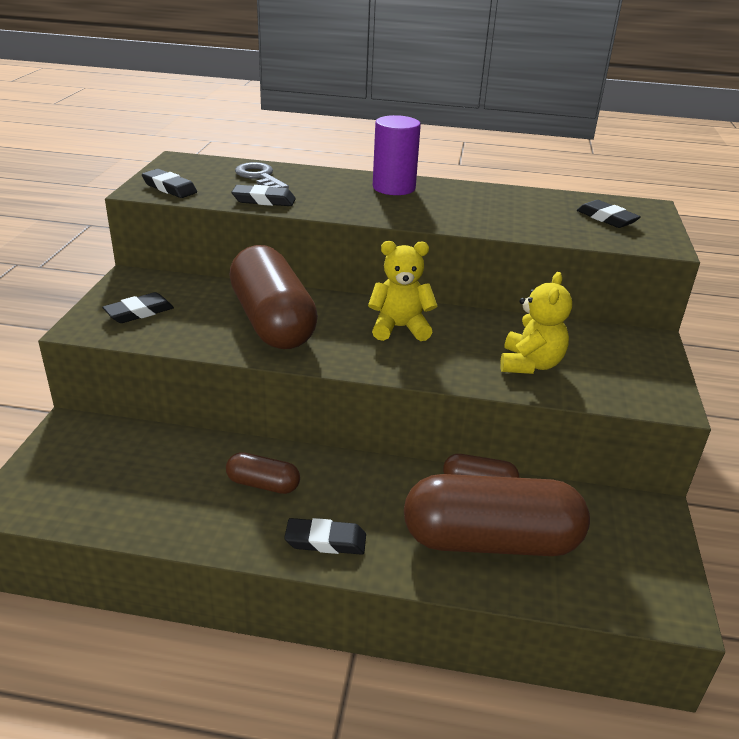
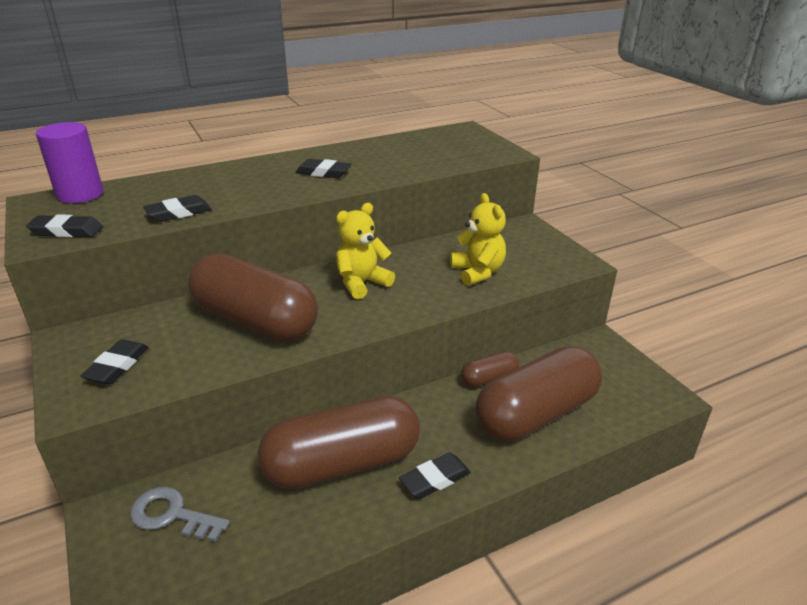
camera: 35 degrees left, 0 degrees up
(260, 177) = (145, 193): grey key -> grey key (172, 515)
(263, 484) = (342, 464): brown capsule -> brown capsule, size x2.20
(394, 188) = (276, 167): purple cylinder -> purple cylinder (80, 194)
(606, 218) = (452, 145): black eraser -> black eraser (323, 172)

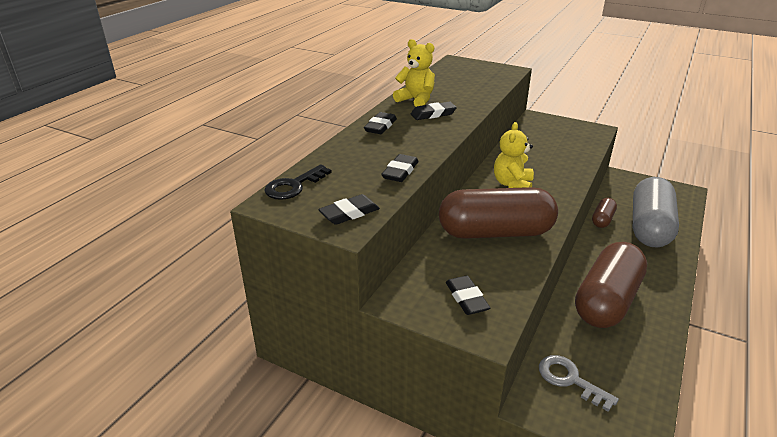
camera: 35 degrees left, 0 degrees up
(80, 194) = (294, 186): purple cylinder -> black key
(172, 515) = (570, 380): grey key -> grey key turned 60 degrees clockwise
(435, 479) = (658, 283): black eraser -> black eraser (380, 126)
(477, 272) = (560, 154): yellow teddy bear -> yellow teddy bear (416, 100)
(536, 414) = (649, 227): brown capsule -> grey capsule

